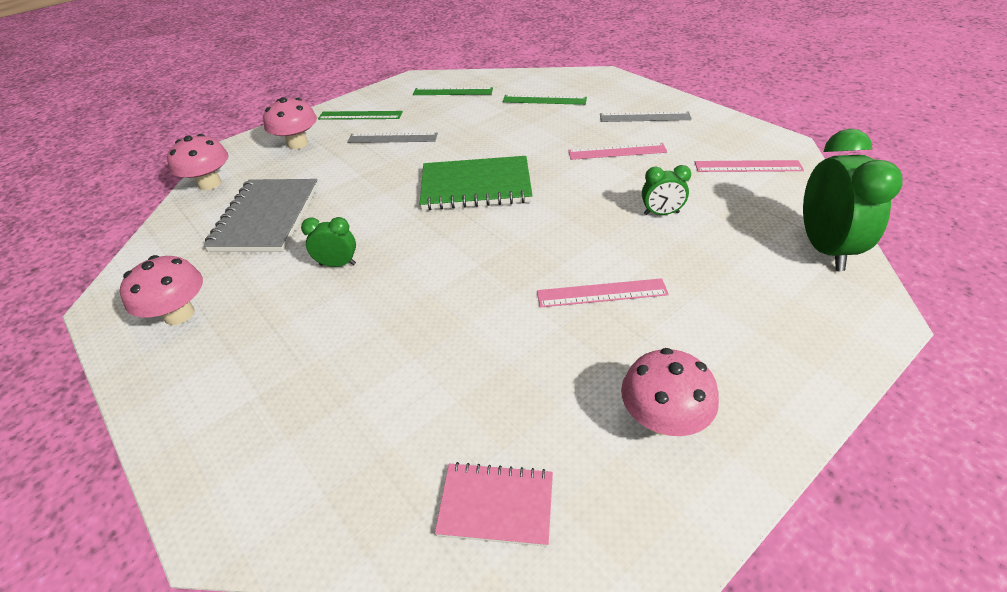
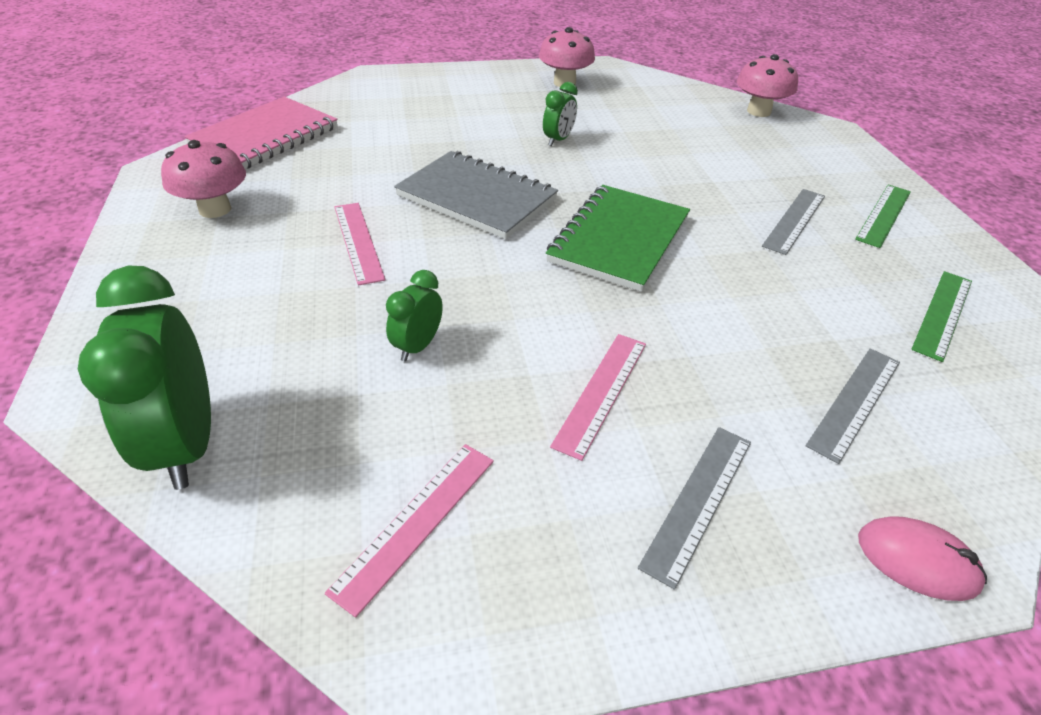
camera: 115 degrees right, 0 degrees up
(266, 217) = (668, 125): grey notebook -> grey notebook (477, 197)
(298, 144) = (820, 162): pink mushroom -> none
(496, 505) = (265, 137): pink notebook -> pink notebook, size x1.70
(544, 100) = (855, 402): green ruler -> grey ruler
(601, 293) = (358, 242): pink ruler -> pink ruler turned 45 degrees counterclockwise
(613, 81) = (917, 561): none -> pink mouse
(824, 248) = (186, 444): green clock -> green clock turned 45 degrees clockwise

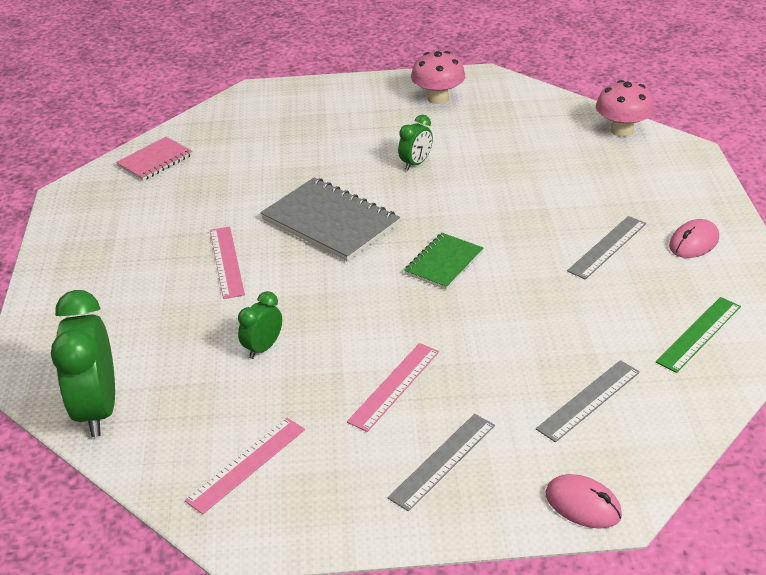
camera: 10 degrees right, 5 degrees down
(215, 209) = (113, 231): pink mushroom -> none
(265, 137) = (155, 161): pink notebook -> pink notebook, size x0.59
(619, 239) = (443, 263): green notebook -> green notebook, size x0.59
(883, 215) = (693, 242): green ruler -> pink mouse

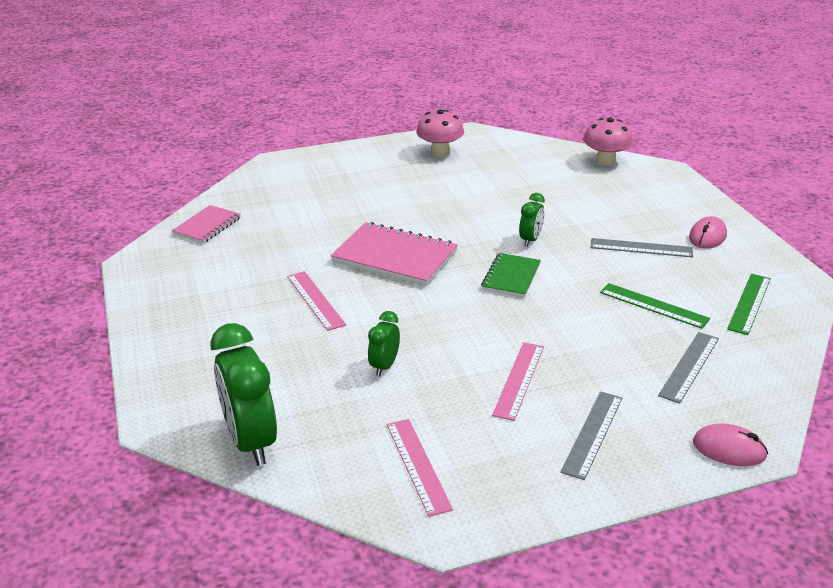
camera: 15 degrees left, 5 degrees down
(246, 464) = (417, 465): pink ruler -> pink ruler turned 45 degrees counterclockwise
(330, 222) = (395, 257): grey notebook -> pink notebook
(415, 163) = (447, 203): green clock -> green clock (530, 240)
(585, 320) = (653, 306): none -> green ruler
(607, 247) = (641, 248): grey ruler -> grey ruler turned 75 degrees clockwise

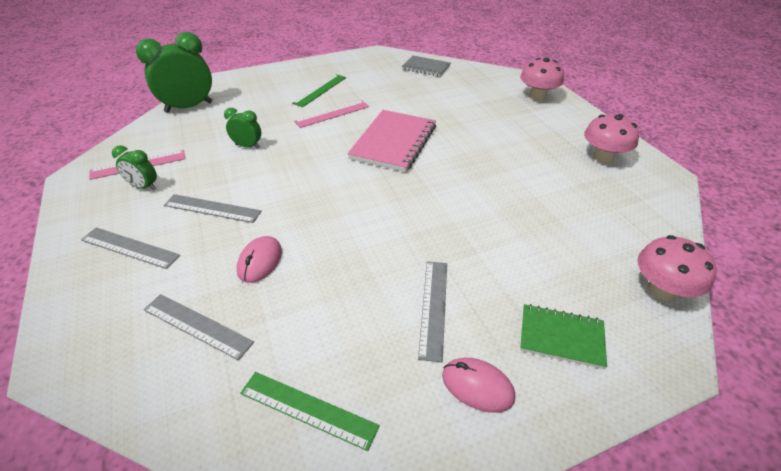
camera: 85 degrees right, 10 degrees up
(207, 226) = (426, 67): pink notebook -> grey notebook
(315, 165) = (537, 97): none -> pink mushroom
(511, 277) = (365, 205): green notebook -> green notebook (561, 337)
(519, 380) = (212, 208): pink ruler -> grey ruler
(530, 240) = (435, 218): green clock -> green clock (144, 187)
(653, 306) = (310, 307): green ruler -> green ruler (320, 90)
(729, 449) = (65, 340): pink mouse -> pink mouse (260, 261)

